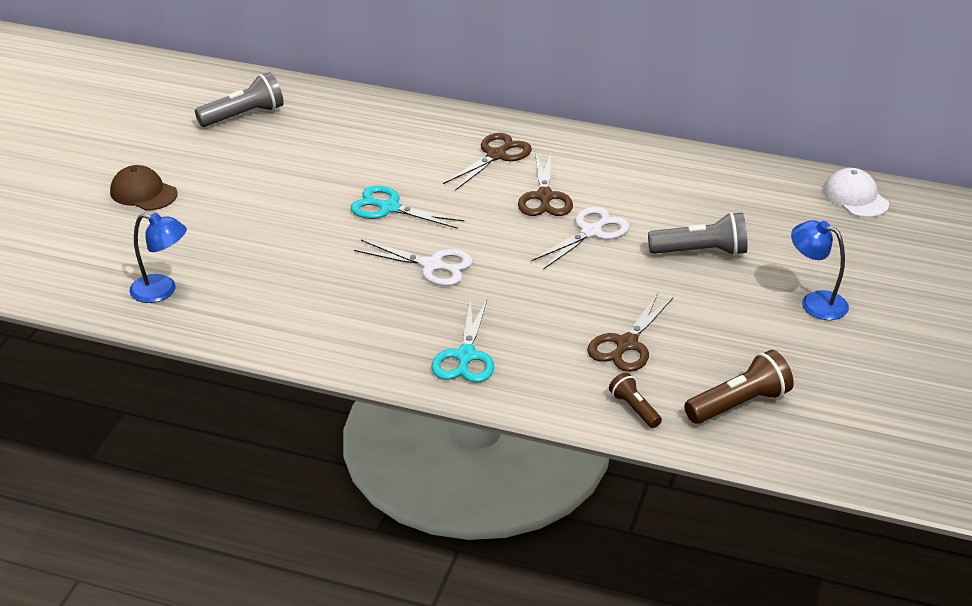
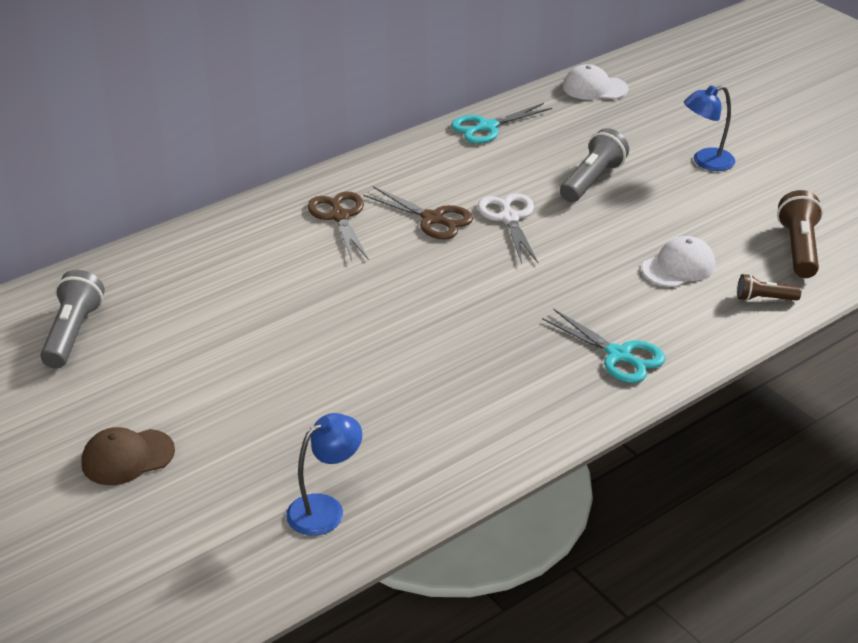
camera: 55 degrees left, 0 degrees up
(389, 208) = (350, 307): turquoise scissors -> turquoise scissors (487, 127)
(432, 265) = (467, 320): white scissors -> none
(626, 344) = (678, 266): brown scissors -> white cap

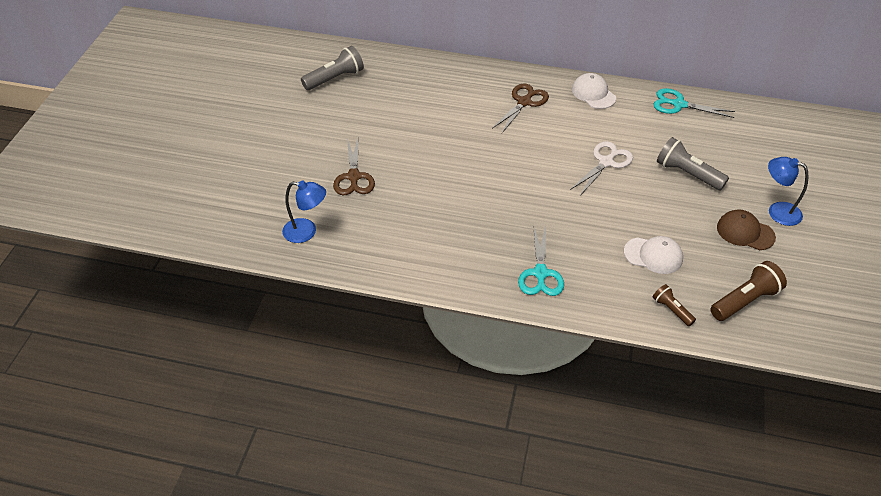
camera: 50 degrees right, 10 degrees up
(127, 457) = (275, 148): brown cap -> brown cap (745, 232)
(432, 219) = (566, 135): brown scissors -> brown scissors (354, 177)
(592, 180) = (687, 174): grey flashlight -> grey flashlight turned 135 degrees counterclockwise
(594, 88) = (784, 122): white cap -> white cap (593, 94)

